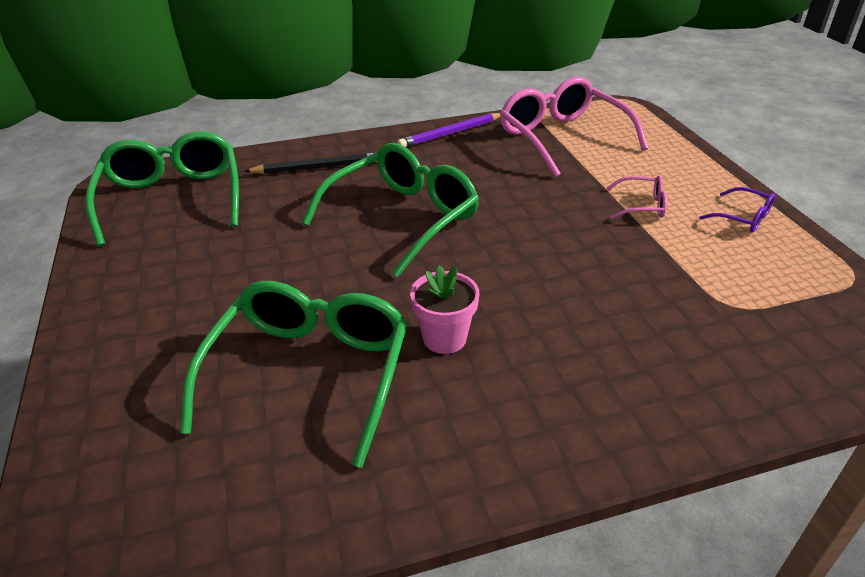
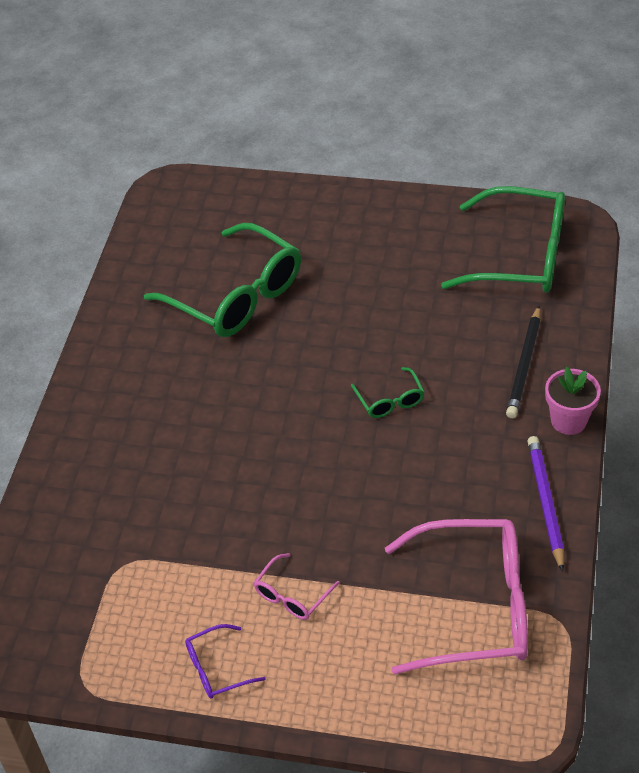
camera: 120 degrees right, 10 degrees up
(403, 217) = (390, 401): green glasses -> green glasses, size x0.45
(444, 338) = (219, 372): pink flower pot -> pink flower pot (568, 421)

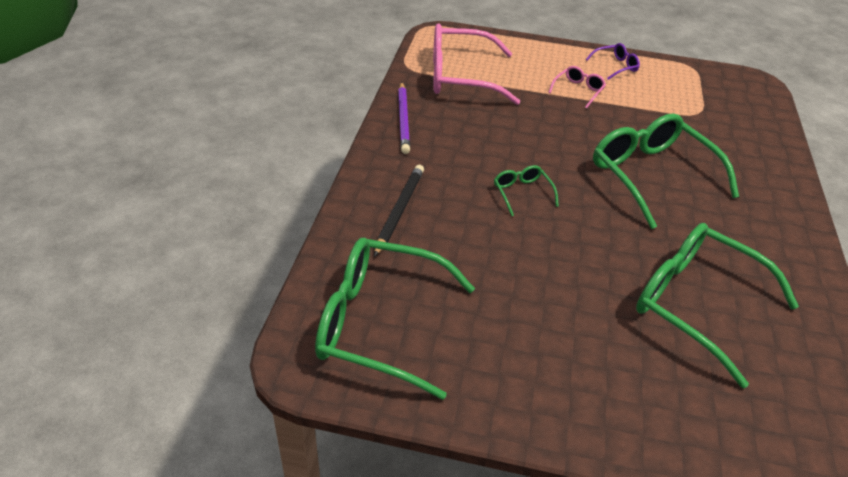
camera: 175 degrees right, 5 degrees down
(231, 442) = (650, 175): none -> green glasses
(568, 421) = (372, 166): pink flower pot -> none

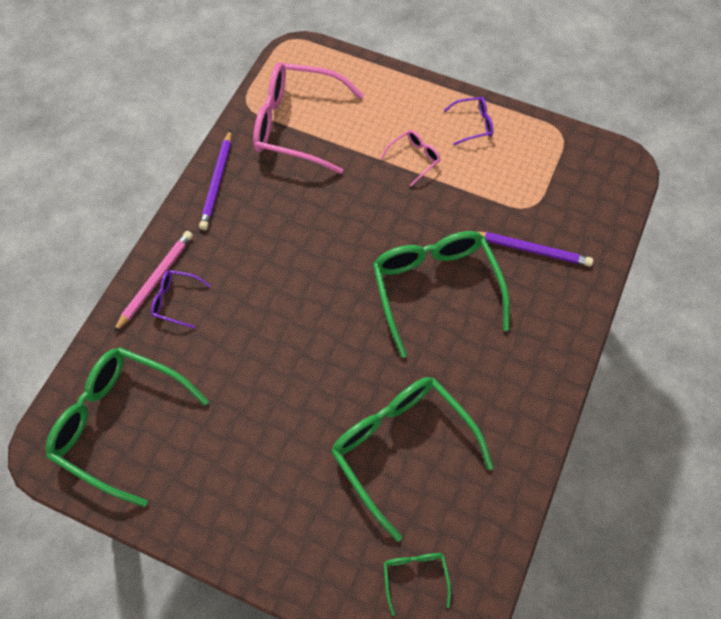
camera: 15 degrees right, 20 degrees up
(372, 197) = (155, 281): none -> pink pencil
(399, 210) = (175, 301): black pencil -> purple glasses
(522, 193) = (297, 294): green glasses -> green glasses (415, 576)
(718, 141) = (531, 250): none -> purple pencil

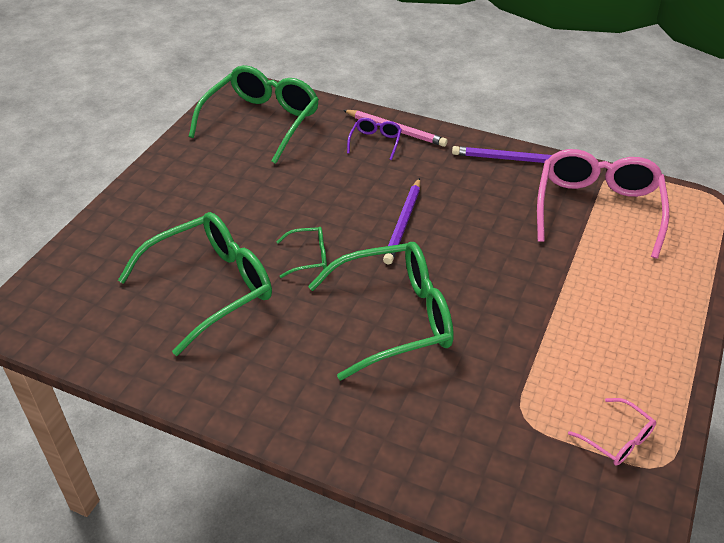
camera: 90 degrees right, 20 degrees down
(414, 158) = (575, 304): pink glasses -> pink glasses (618, 440)
(415, 576) = (84, 294): green glasses -> green glasses (309, 257)
(473, 124) = (647, 364): purple glasses -> none
(531, 250) = (456, 413): purple pencil -> purple pencil (403, 223)

